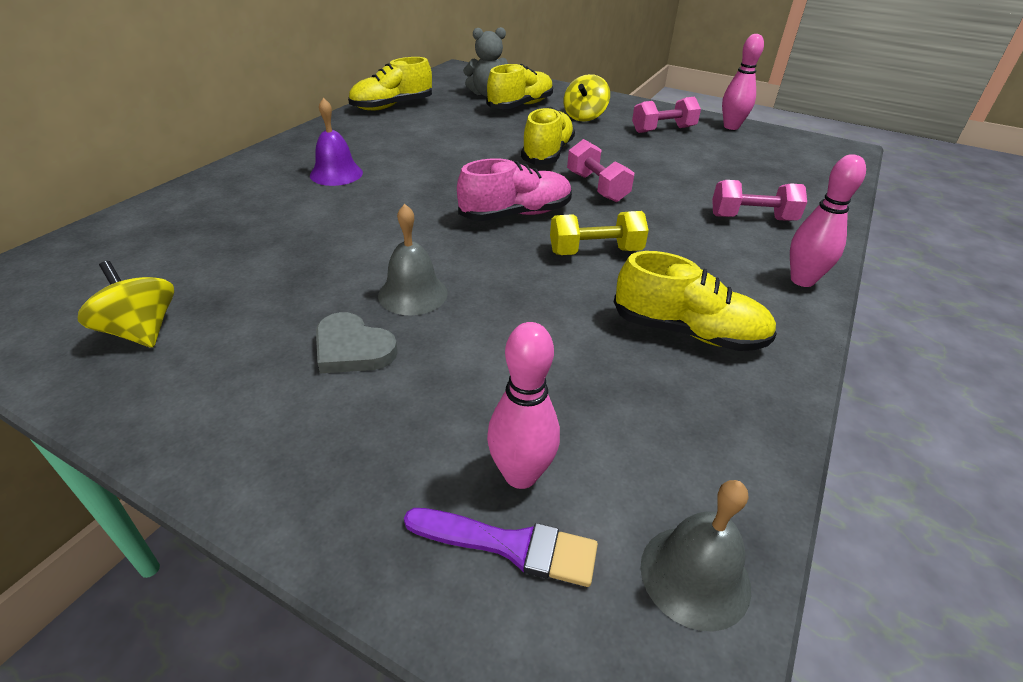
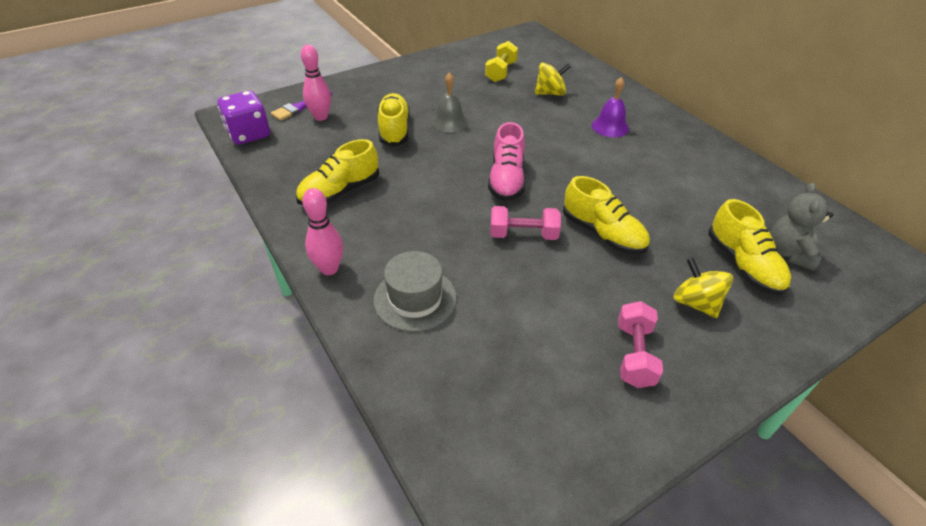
camera: 120 degrees right, 5 degrees up
(141, 331) = (477, 62): yellow spinning top -> yellow spinning top (550, 93)
(352, 349) = (423, 100): grey heart -> none
(392, 106) = (753, 179): yellow shoe -> yellow shoe (394, 130)
(595, 251) = (437, 194): yellow dumbbell -> yellow dumbbell (501, 72)
(695, 576) = (249, 134): grey bell -> purple dice
(731, 127) = (622, 440): pink bowling pin -> none
(752, 218) = (415, 299): pink dumbbell -> grey hat

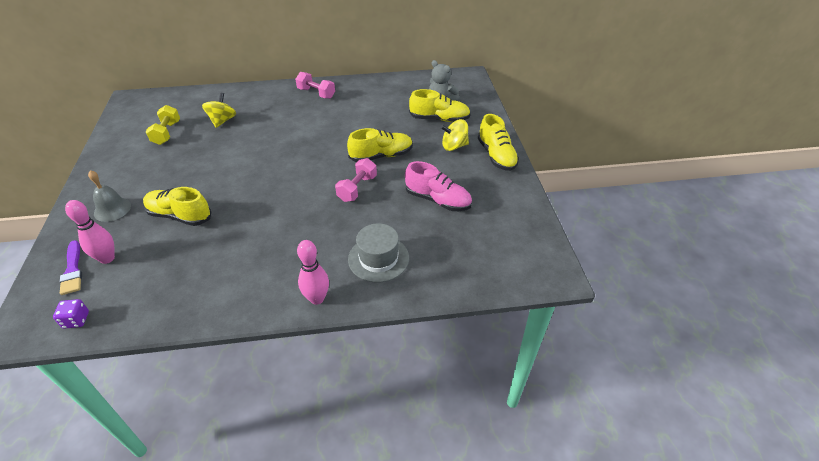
camera: 65 degrees left, 0 degrees up
(249, 134) = (76, 320): purple dice -> purple dice, size x0.52
(340, 192) = (231, 271): yellow shoe -> yellow shoe (496, 156)
(449, 122) = (203, 182): grey bell -> grey bell (112, 209)
(501, 72) = (167, 133): yellow dumbbell -> yellow dumbbell turned 45 degrees clockwise
(506, 179) = (298, 176): pink shoe -> pink shoe (438, 200)
(610, 126) = (287, 112): purple bell -> none
(634, 355) = (475, 182): pink dumbbell -> pink dumbbell (316, 93)

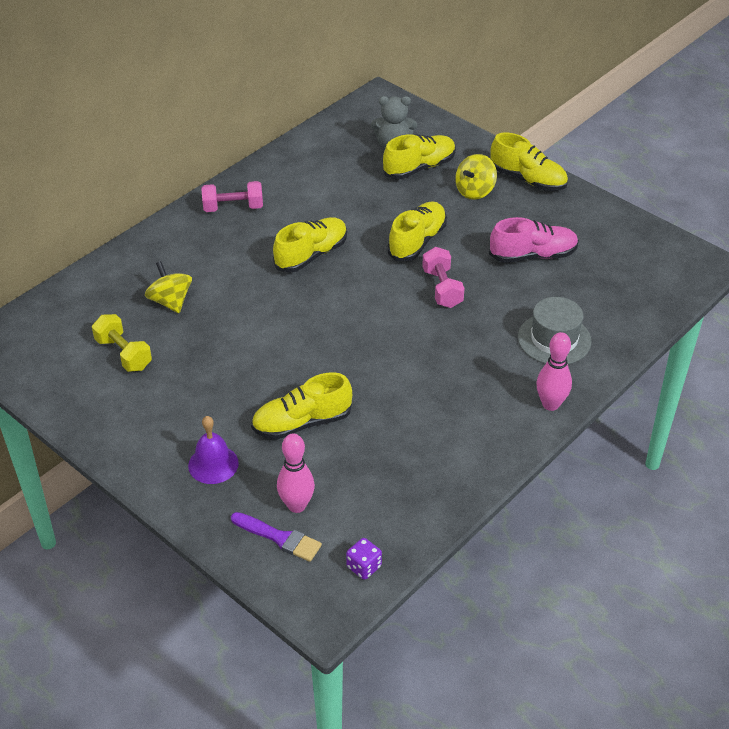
camera: 40 degrees left, 0 degrees up
(112, 209) = (213, 464): grey bell -> purple bell
(317, 134) = (311, 255): none -> yellow shoe

